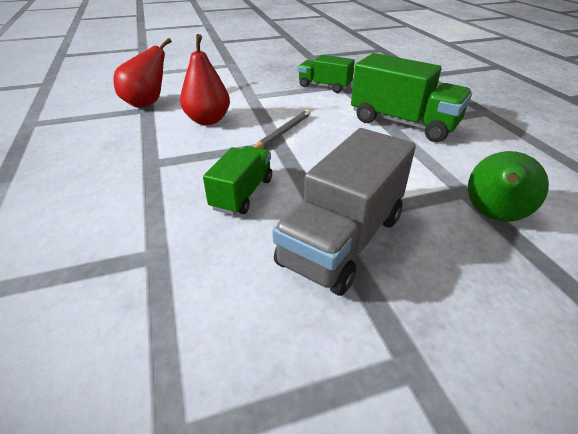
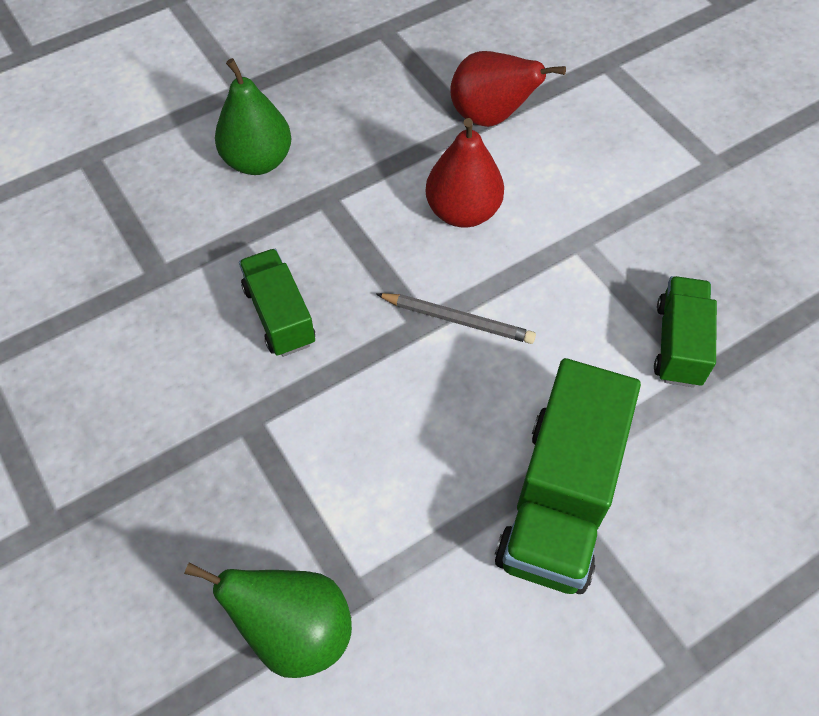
camera: 75 degrees right, 20 degrees up
(87, 187) = (258, 161): none -> green pear
(242, 194) = (279, 315): green truck -> green truck turned 120 degrees counterclockwise
(342, 240) = (210, 443): grey truck -> none

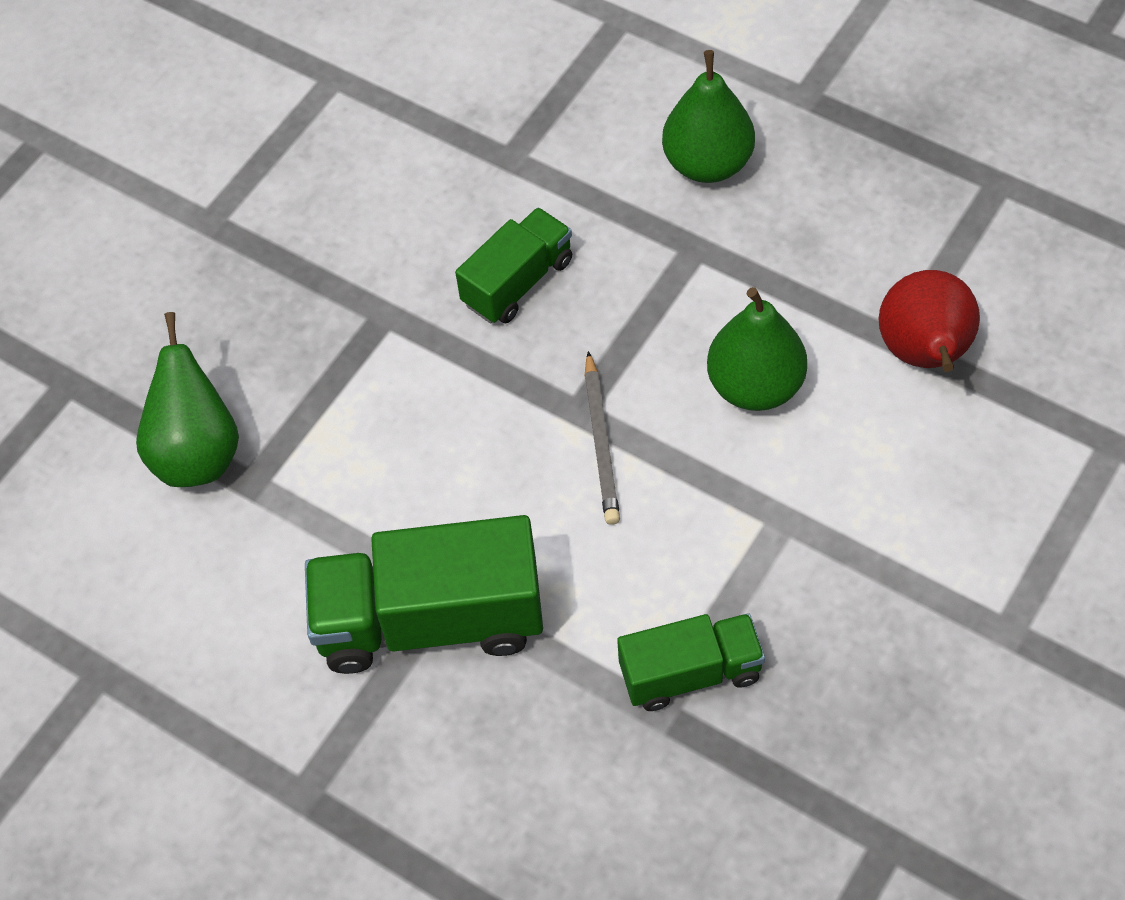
camera: 70 degrees right, 0 degrees up
(462, 212) = (755, 386): red pear -> green pear

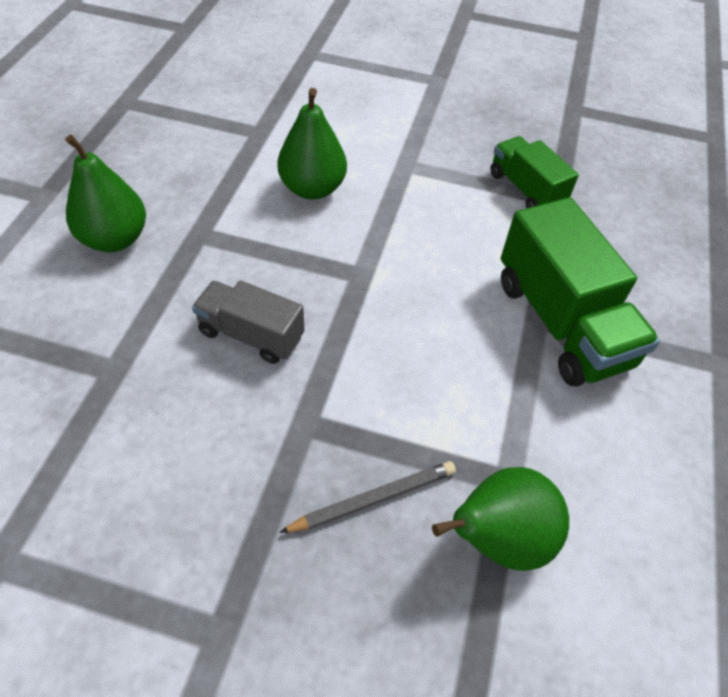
camera: 115 degrees left, 5 degrees down
(518, 282) = (251, 335): green truck -> grey truck
(601, 442) = (383, 257): grey pencil -> grey pencil (373, 499)
(924, 354) = (268, 121): red pear -> none

